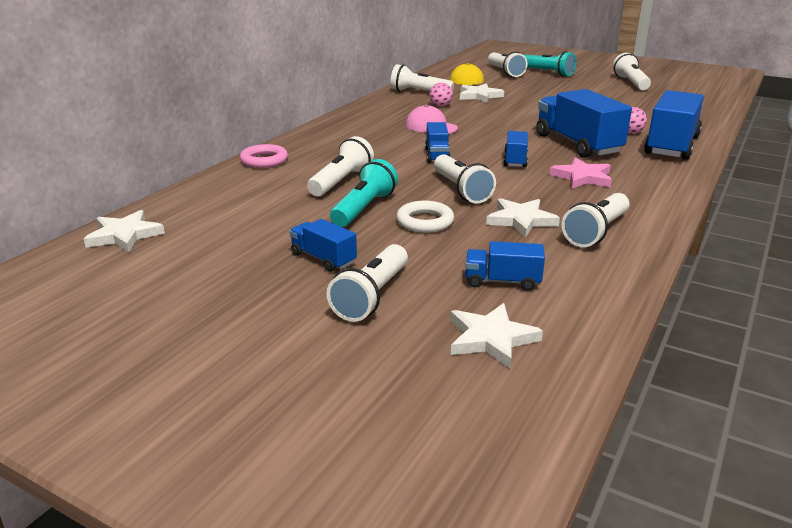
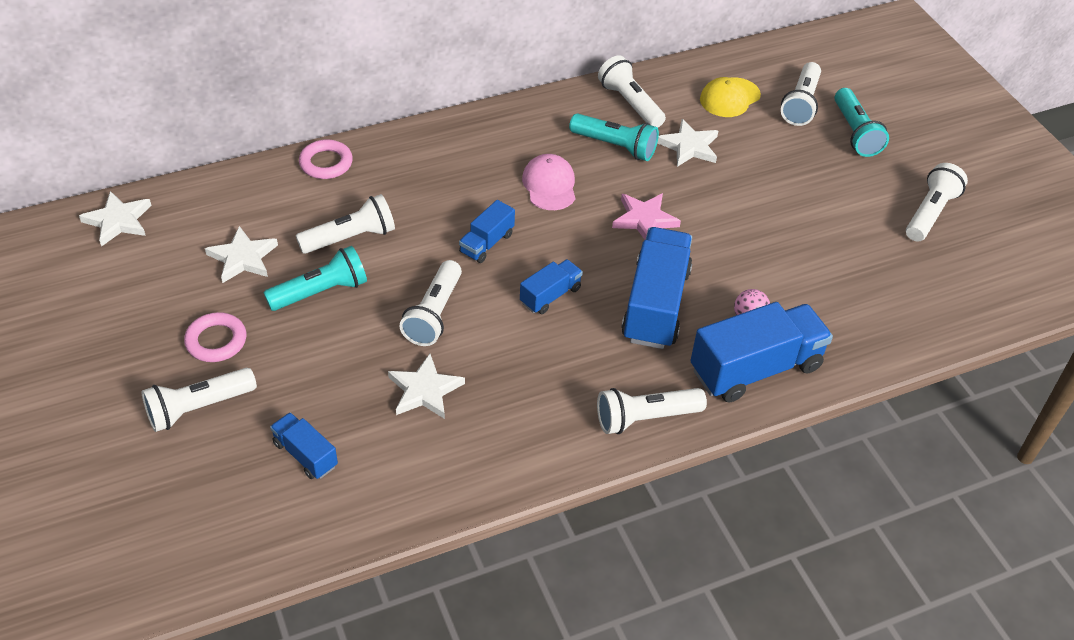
camera: 35 degrees right, 20 degrees up
(323, 259) = (216, 341): blue truck -> pink ring
(425, 221) = (345, 341): white ring -> none
(440, 106) = (615, 146): pink ball -> turquoise flashlight
(491, 339) = (219, 506): white star -> white star (243, 258)
(582, 177) = (573, 363): pink star -> pink star (644, 219)
(596, 232) = (463, 448): white flashlight -> white flashlight (645, 418)

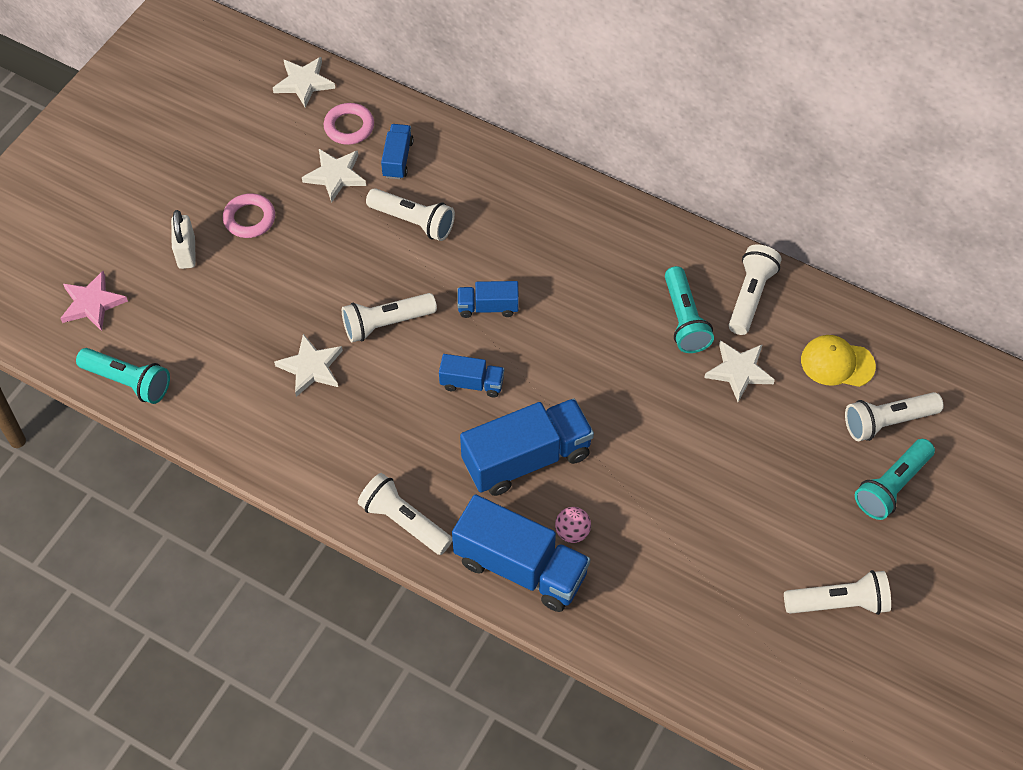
camera: 55 degrees right, 10 degrees up
(198, 408) = (186, 253): white flashlight -> white padlock
(305, 455) = (198, 339): blue truck -> blue truck (397, 159)
(321, 292) = (346, 243): turquoise flashlight -> turquoise flashlight (128, 382)
(326, 163) = (474, 151): pink ring -> pink ring (349, 127)
(549, 185) = (592, 305): pink cap -> none
(644, 219) = (616, 393): pink star -> pink star (92, 303)

